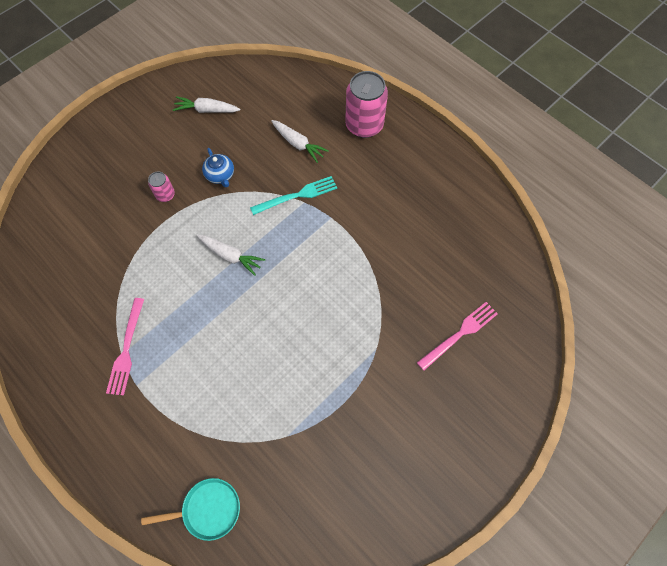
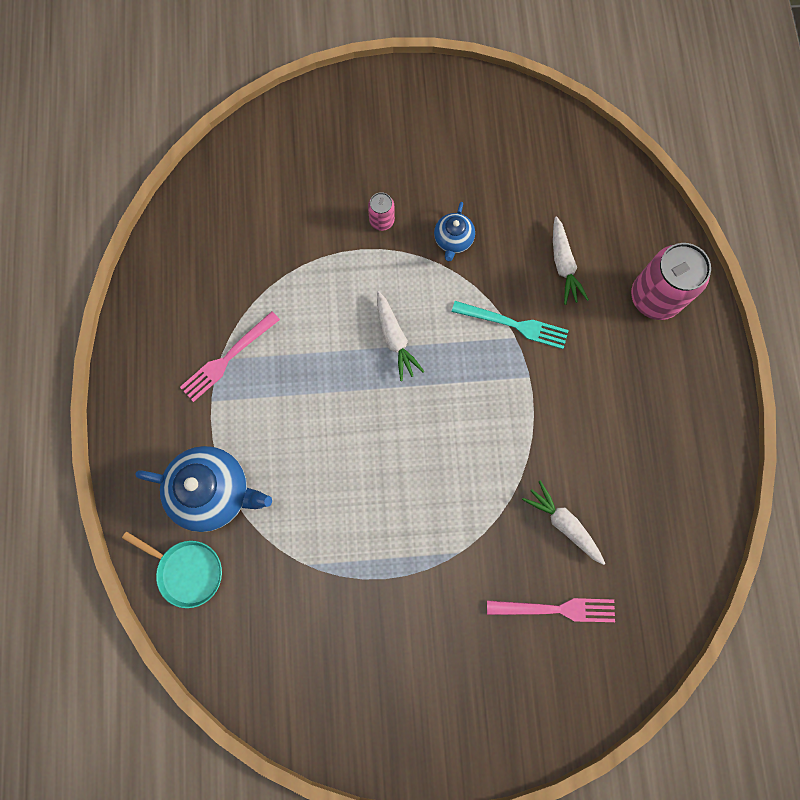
camera: 40 degrees right, 10 degrees up
(185, 441) = (214, 491): none -> blue teapot
(207, 110) = (498, 151): white carrot -> white carrot (563, 524)

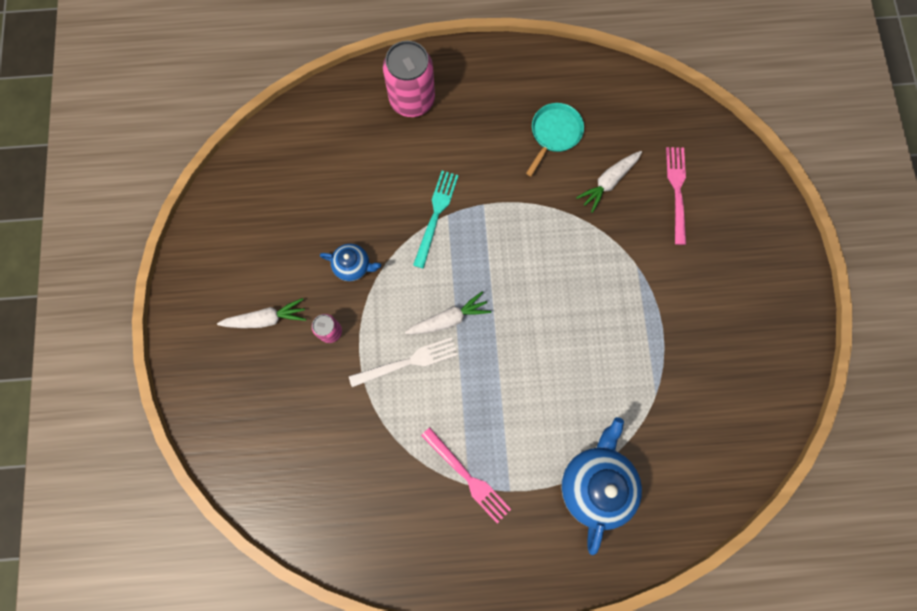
camera: 90 degrees left, 0 degrees up
(187, 570) = (668, 504): turquoise pan -> turquoise pan (554, 134)
(348, 297) = (408, 362): none -> white fork
(563, 265) = (380, 172): white carrot -> white carrot (266, 319)

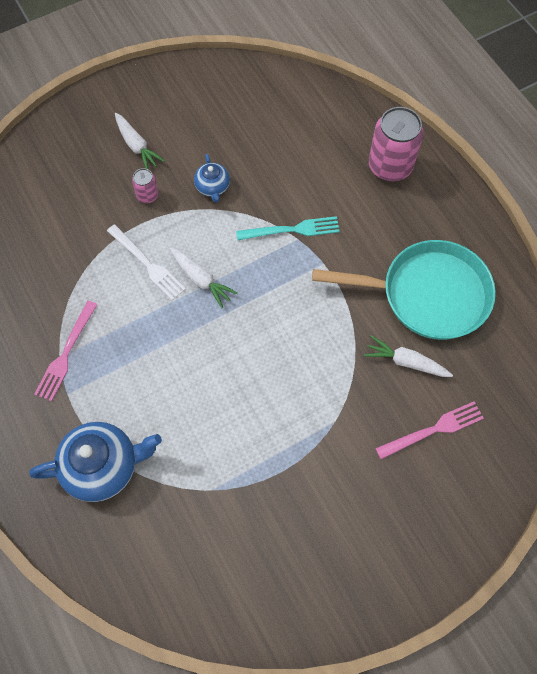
camera: 65 degrees right, 10 degrees down
(554, 134) = (427, 294): turquoise pan -> turquoise pan, size x1.97

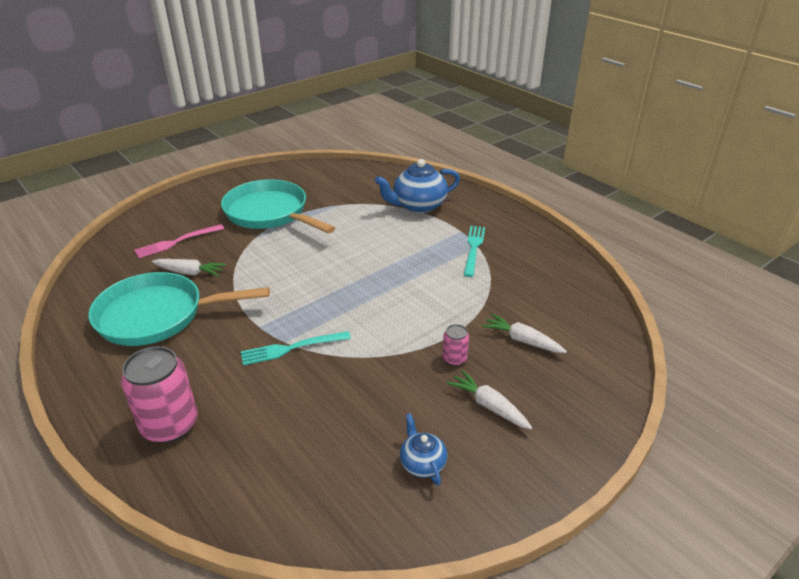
camera: 170 degrees right, 30 degrees down
(66, 354) = (473, 248): pink fork -> turquoise fork
(147, 264) = (431, 306): white fork -> none
(201, 280) = (377, 301): white carrot -> white carrot (522, 340)
(213, 187) = (385, 375): blue teapot -> blue teapot (422, 463)
(314, 482) = (270, 213): none -> turquoise pan

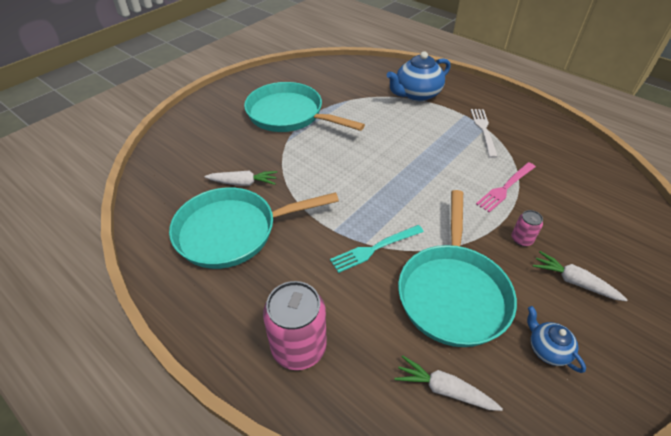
camera: 10 degrees left, 10 degrees up
(176, 242) = (216, 153): pink fork -> pink fork (505, 188)
(351, 398) = (453, 292): none -> turquoise pan
(473, 248) = (483, 130): turquoise fork -> white fork
(522, 340) = (568, 213): white carrot -> white carrot (444, 389)

